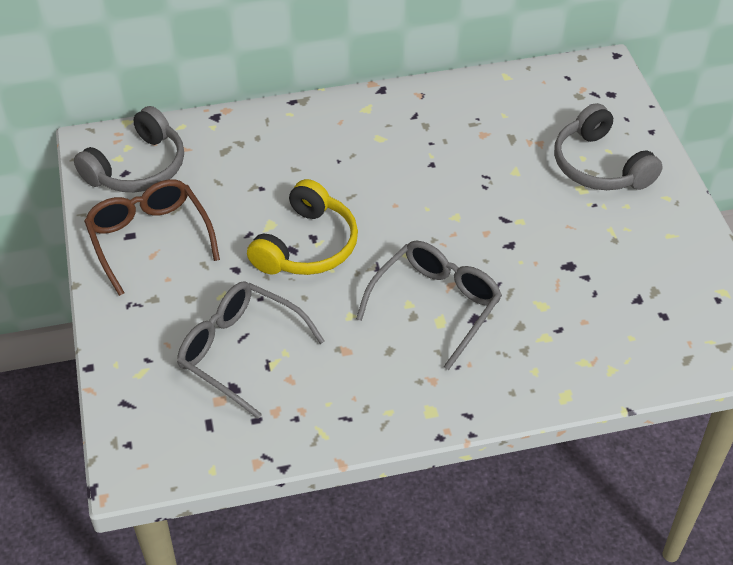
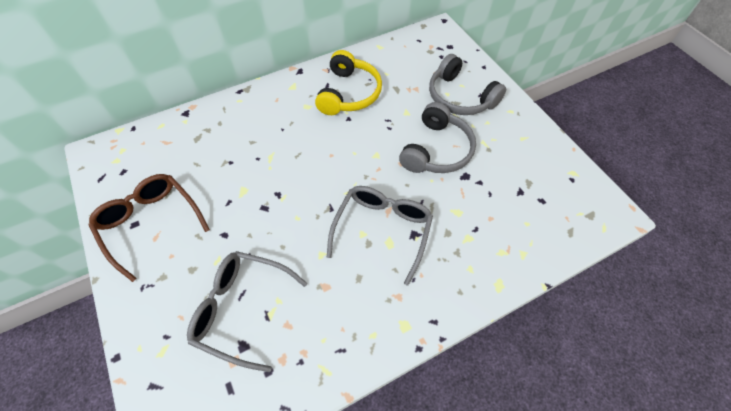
camera: 15 degrees left, 10 degrees up
(138, 167) = (132, 165): grey headphones -> grey headphones (436, 150)
(307, 246) = (274, 202): yellow headphones -> yellow headphones (349, 93)

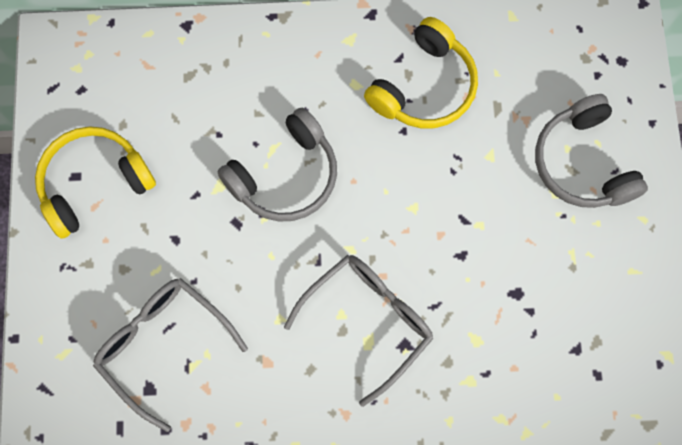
camera: 25 degrees right, 15 degrees up
(150, 223) = (94, 184): brown glasses -> yellow headphones
(436, 150) = (499, 236): grey headphones -> grey headphones (285, 175)

